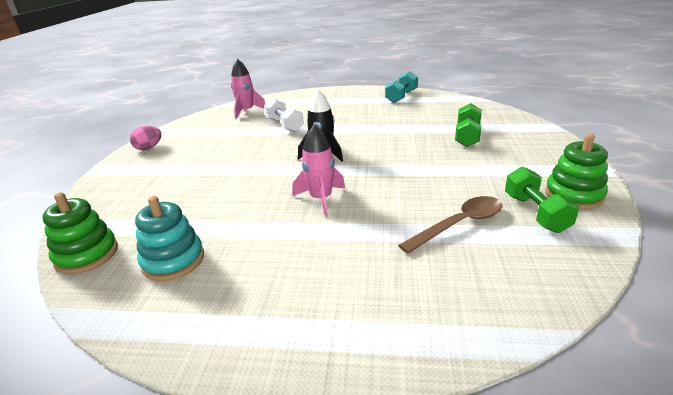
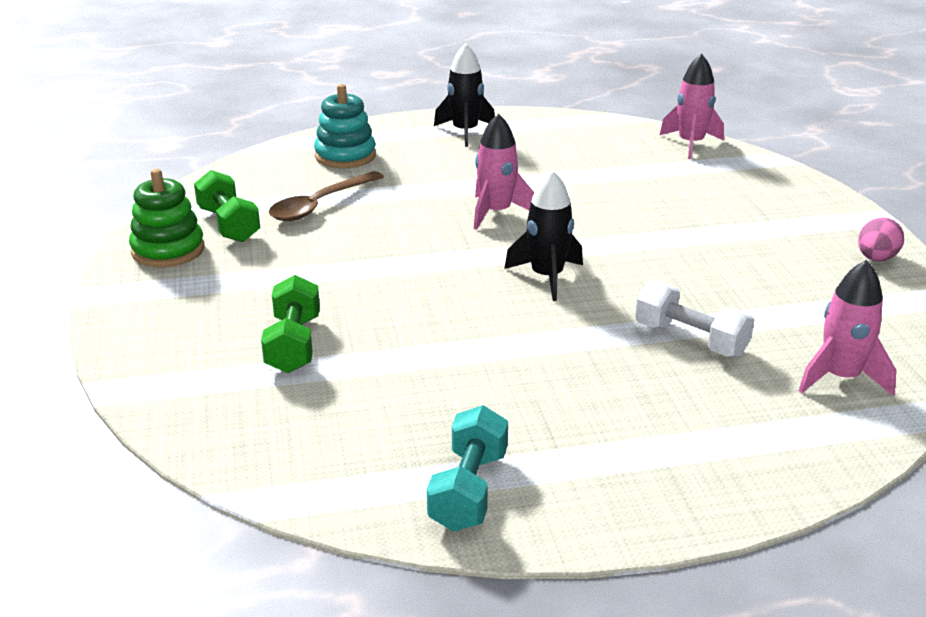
camera: 160 degrees right, 0 degrees up
(87, 255) = (690, 144): green stacking toy -> pink rocket
(173, 260) = (598, 150): turquoise stacking toy -> turquoise stacking toy (345, 156)
(277, 321) = (465, 132): none -> black rocket

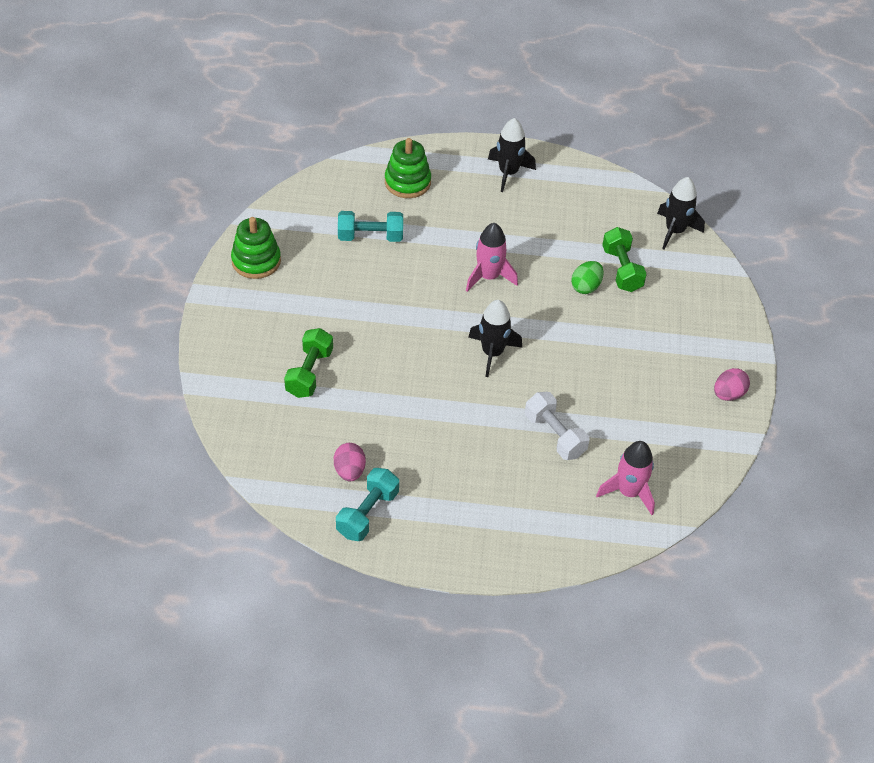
camera: 15 degrees right, 20 degrees up
(228, 225) = (302, 243): green dumbbell -> green dumbbell (622, 269)
(320, 205) = (370, 237): brown spoon -> turquoise dumbbell
(345, 156) = (407, 182): turquoise stacking toy -> green stacking toy
(411, 443) = (349, 471): none -> pink egg
(623, 201) = (586, 287): none -> green egg
(690, 144) = (675, 231): pink rocket -> black rocket

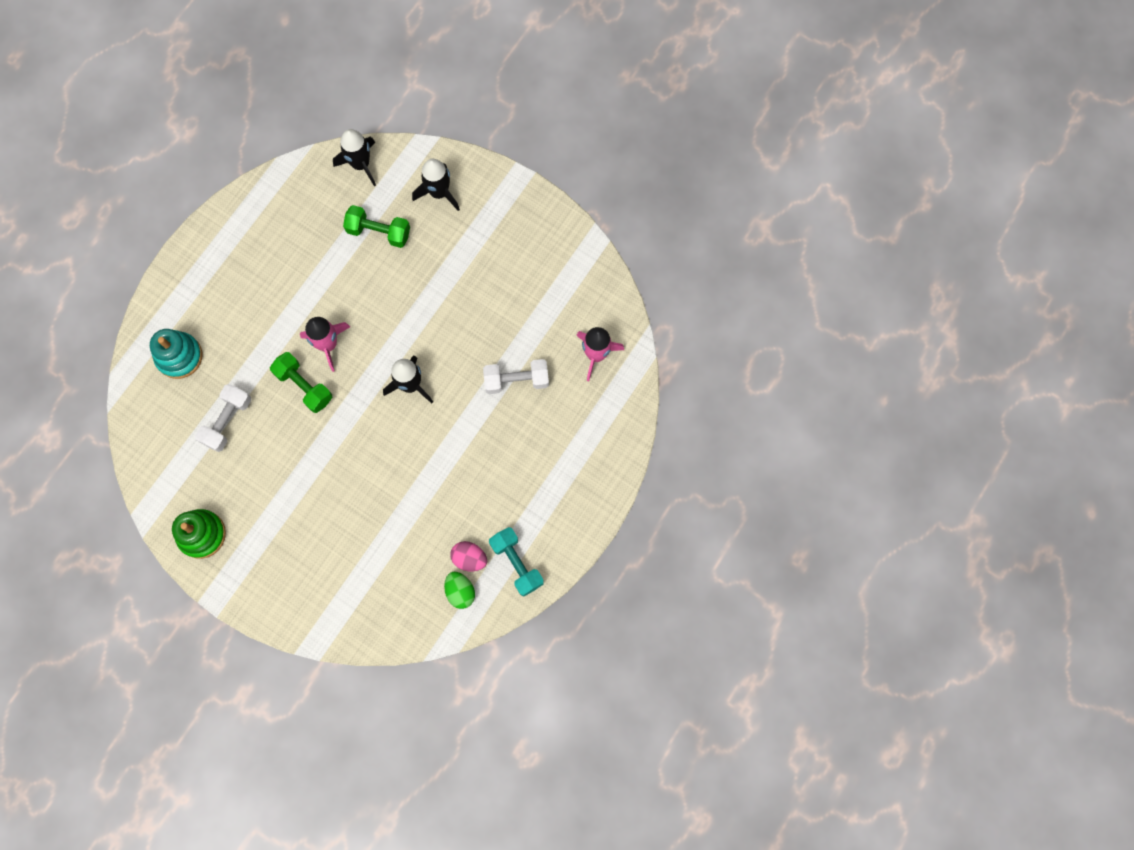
camera: 60 degrees left, 25 degrees up
(309, 373) = (353, 545): green dumbbell -> green dumbbell (304, 386)
(370, 237) = (227, 421): turquoise dumbbell -> white dumbbell
(407, 182) = (179, 356): green stacking toy -> turquoise stacking toy
(508, 173) = (217, 263): black rocket -> black rocket (439, 192)
(586, 287) = (381, 271): green egg -> green egg (460, 591)
(728, 394) = (546, 226): pink egg -> none

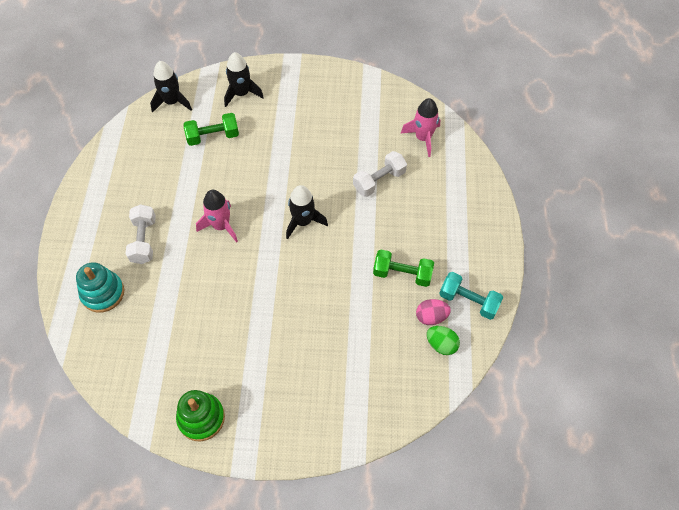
camera: 30 degrees left, 15 degrees down
(227, 421) = (172, 320): white dumbbell -> white dumbbell (144, 240)
(304, 386) = (220, 263): green dumbbell -> green dumbbell (402, 274)

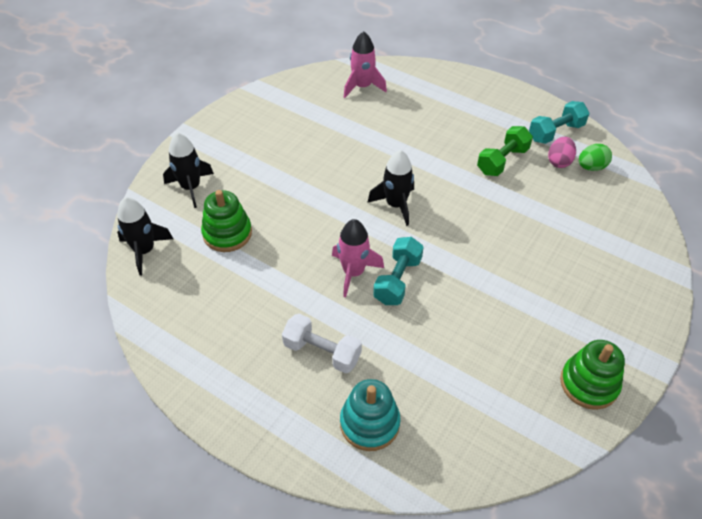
camera: 60 degrees left, 10 degrees down
(213, 136) = (227, 233): green dumbbell -> green stacking toy
(229, 256) = (397, 280): none -> turquoise dumbbell
(379, 180) = (388, 133): white dumbbell -> none

